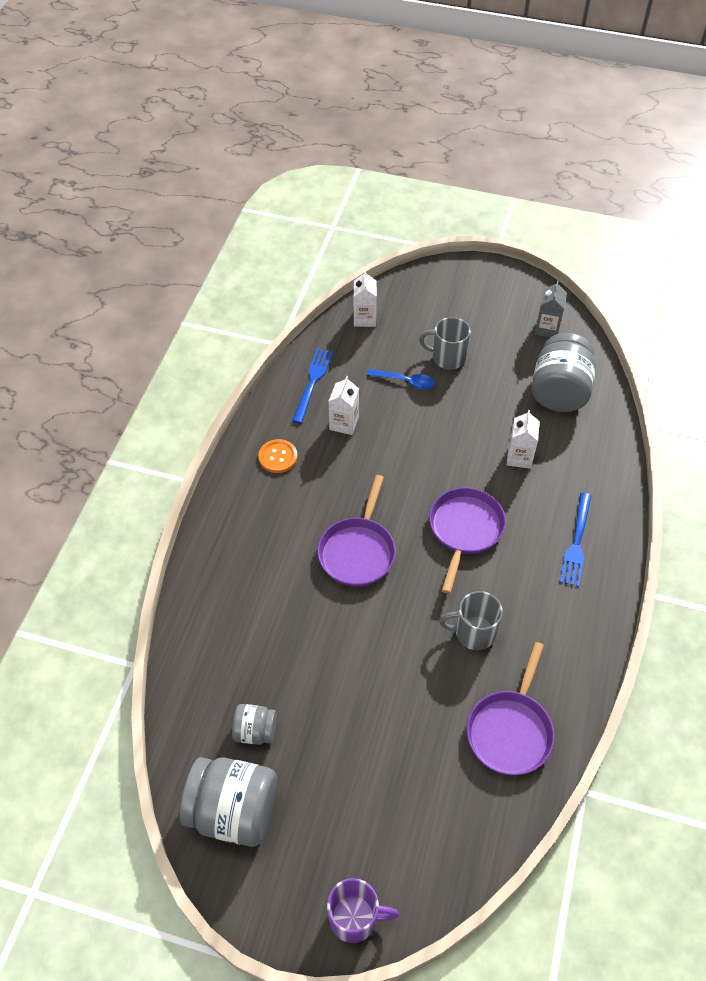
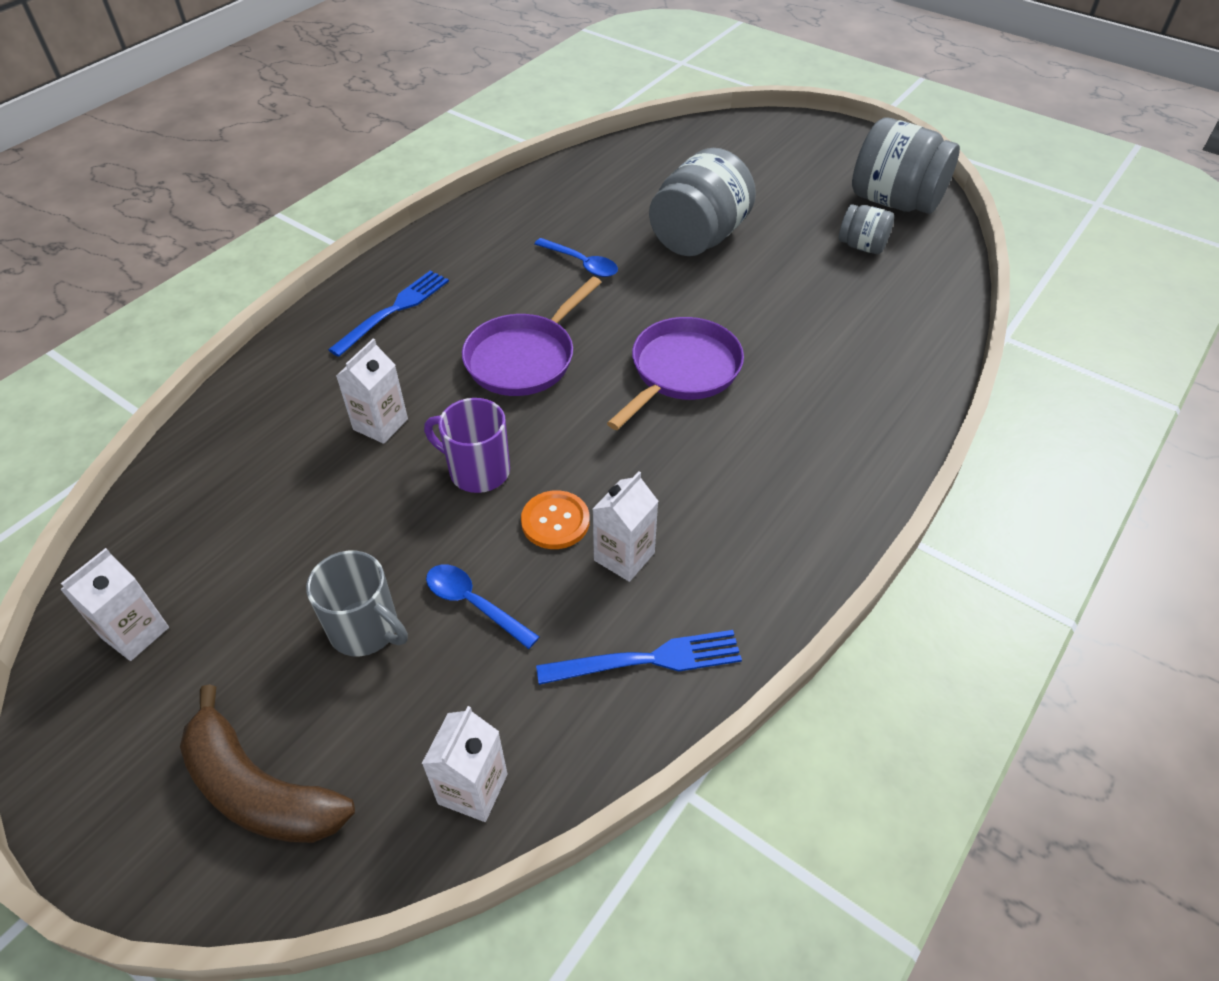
camera: 160 degrees left, 5 degrees down
(278, 457) = (759, 531): orange button -> orange button (555, 521)
(312, 382) = (649, 659): blue fork -> blue fork turned 135 degrees counterclockwise
(355, 918) = (796, 129): purple mug -> purple mug (477, 470)
(446, 296) = (259, 790): none -> brown banana
(473, 633) = (581, 263): grey mug -> blue spoon
(510, 730) = (593, 191): purple pan -> none
(547, 328) = (135, 632): grey carton -> white carton
(559, 391) = (232, 504): grey jar -> grey jar (699, 237)

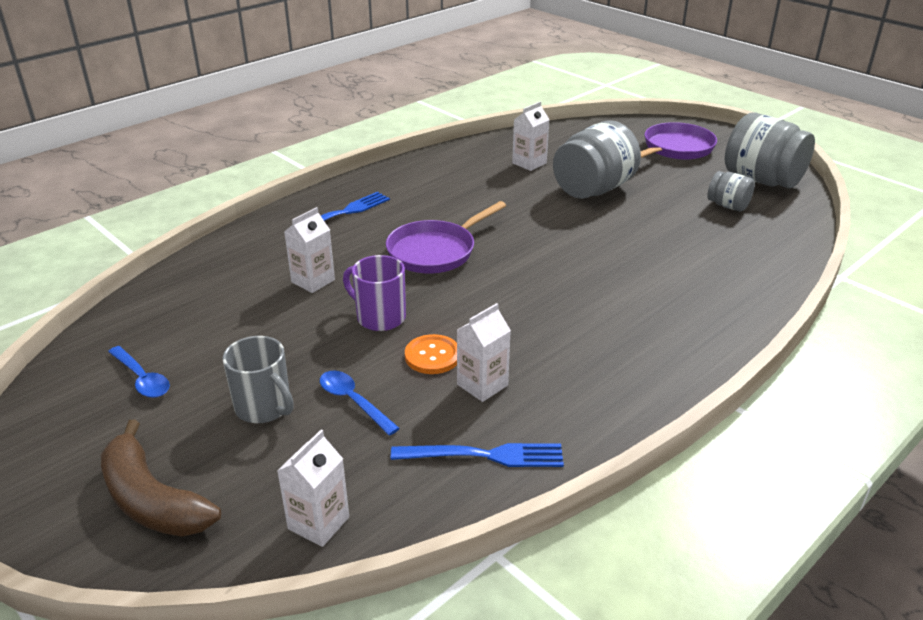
camera: 10 degrees right, 15 degrees down
(135, 632) = (92, 388): white carton -> white carton (529, 163)
(581, 263) = (495, 198): blue spoon -> blue spoon (142, 379)
(681, 371) = (559, 271): purple pan -> purple pan (675, 149)

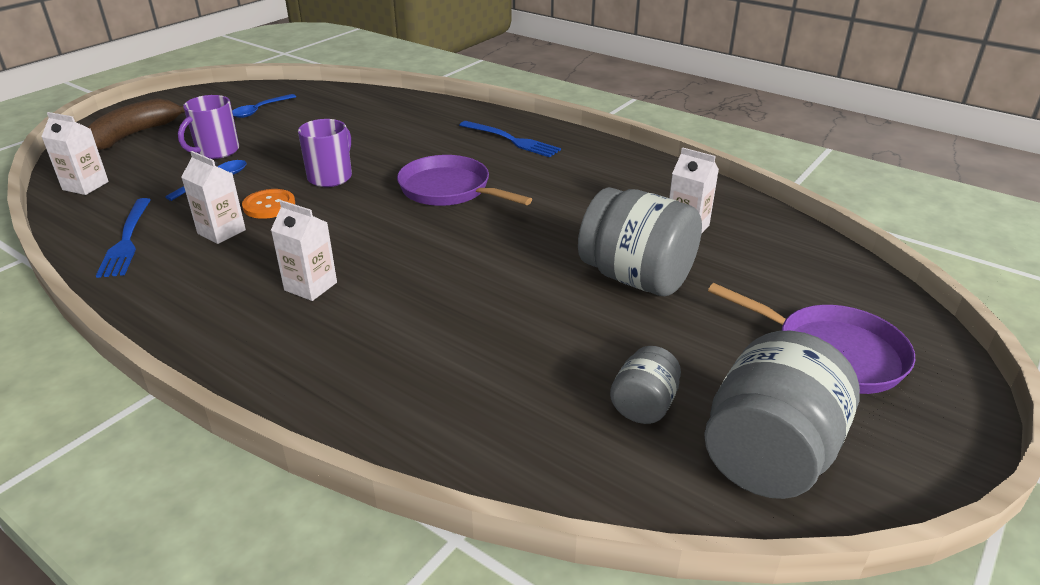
camera: 80 degrees right, 0 degrees up
(264, 407) = (216, 151): grey mug -> purple mug
(313, 281) = (388, 144): white carton -> white carton (310, 286)

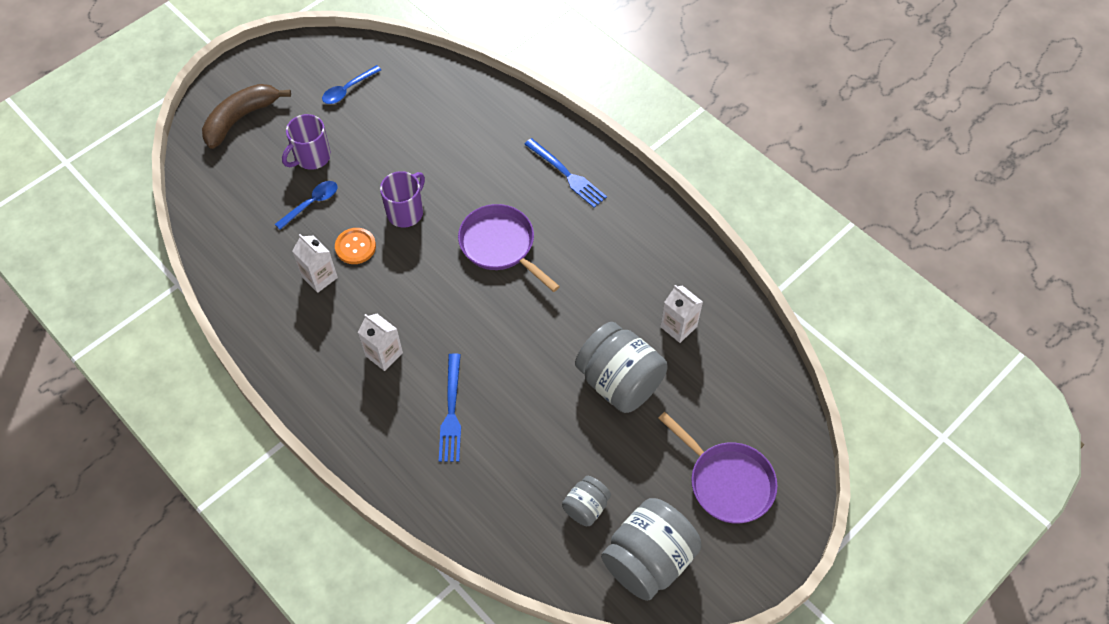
camera: 10 degrees right, 25 degrees up
(85, 186) = (210, 196): white carton -> none
(127, 240) = (250, 278): blue fork -> blue fork (451, 413)

